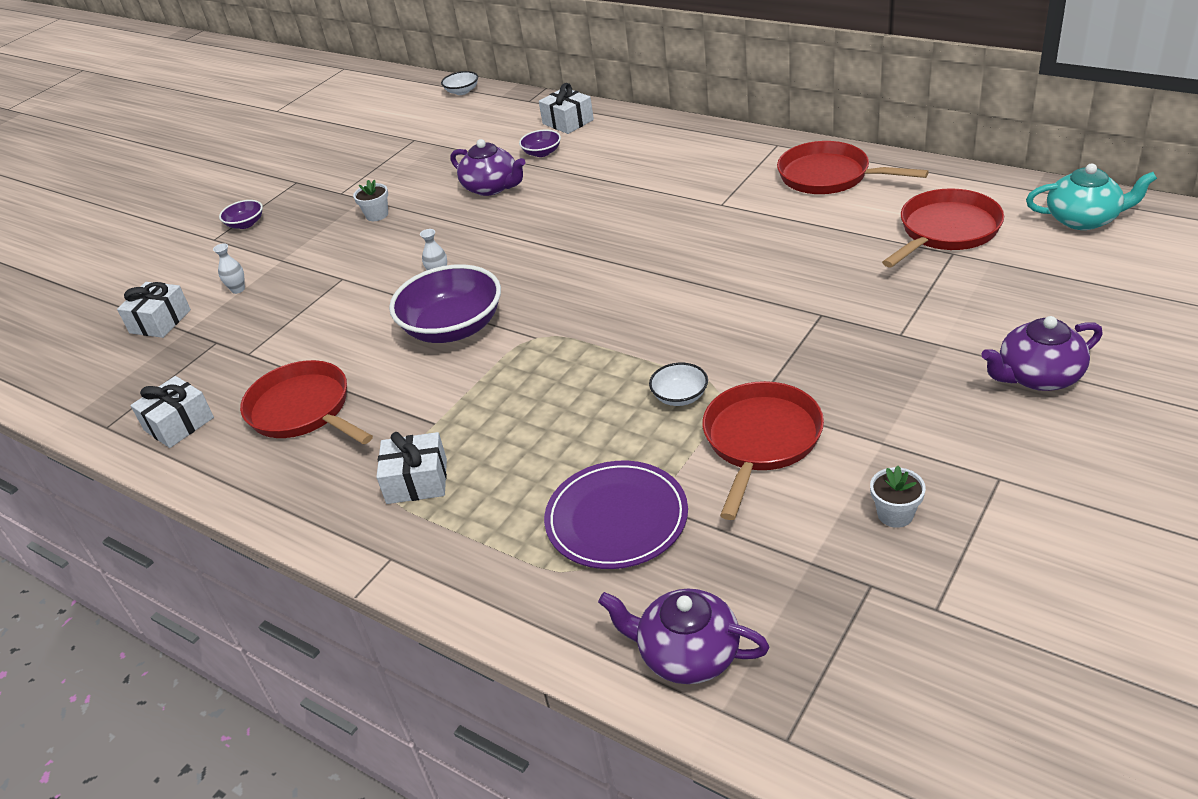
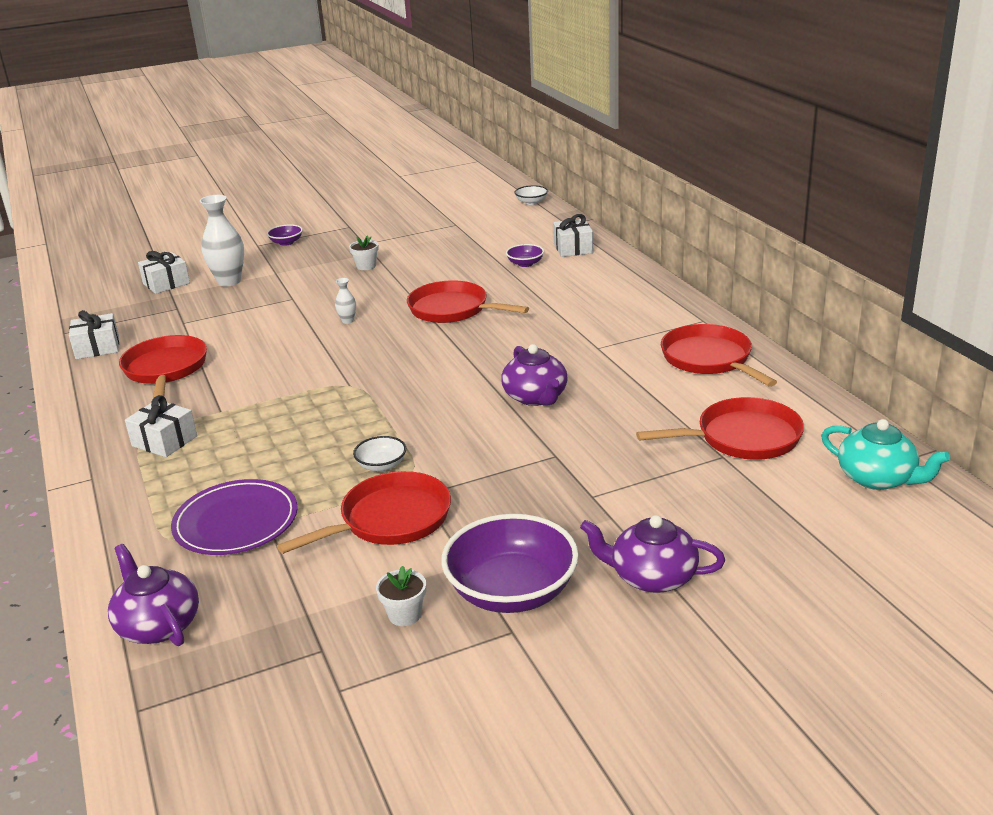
camera: 30 degrees right, 10 degrees down
(238, 289) = (229, 281): white vase -> white vase, size x2.13
(453, 328) = (311, 357): purple bowl -> purple bowl (512, 591)
(492, 187) = (460, 275): purple teapot -> purple teapot (536, 397)
(533, 223) = (452, 309): none -> red pan

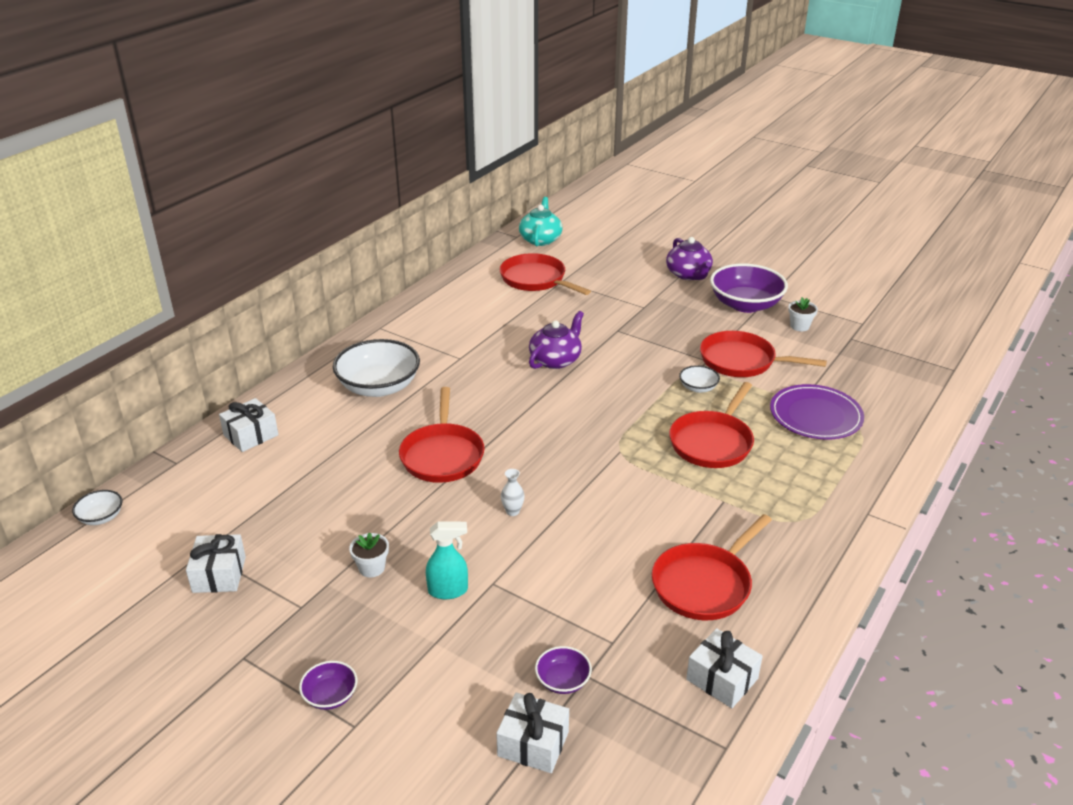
camera: 125 degrees left, 5 degrees up
(158, 625) = (912, 395): purple teapot -> none
(164, 441) = (789, 506): white gift -> white gift (219, 574)
(229, 281) = (486, 675): white vase -> none
(309, 284) = (448, 590): none -> turquoise spray bottle
(525, 263) = (307, 451): purple bowl -> purple bowl (563, 681)
(588, 302) = (379, 387): none -> white bowl
(709, 359) = (443, 311): red pan -> red pan (712, 442)

